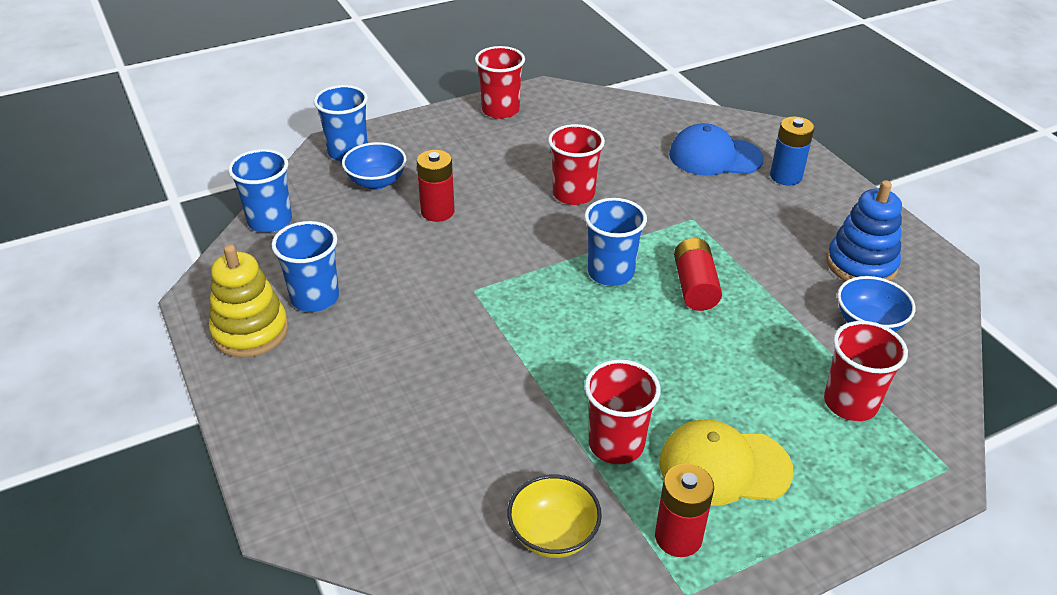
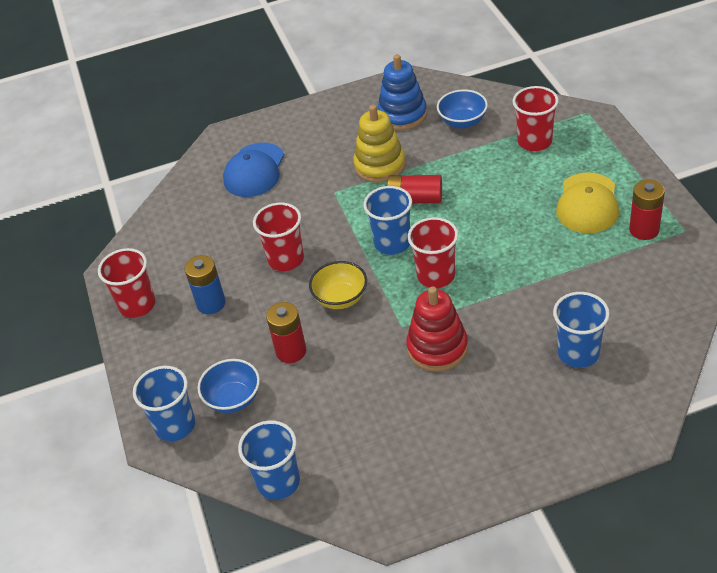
camera: 75 degrees left, 5 degrees up
(250, 331) = (438, 479): yellow stacking toy -> yellow stacking toy (380, 166)
(315, 298) = (398, 435): blue cup -> blue cup (578, 353)
(439, 321) = (437, 348): none -> red stacking toy
(553, 535) = (646, 287): yellow bowl -> yellow bowl (340, 298)
(616, 444) = (569, 252): red cup -> red cup (436, 276)
(786, 176) = (291, 135): blue battery -> blue battery (211, 303)

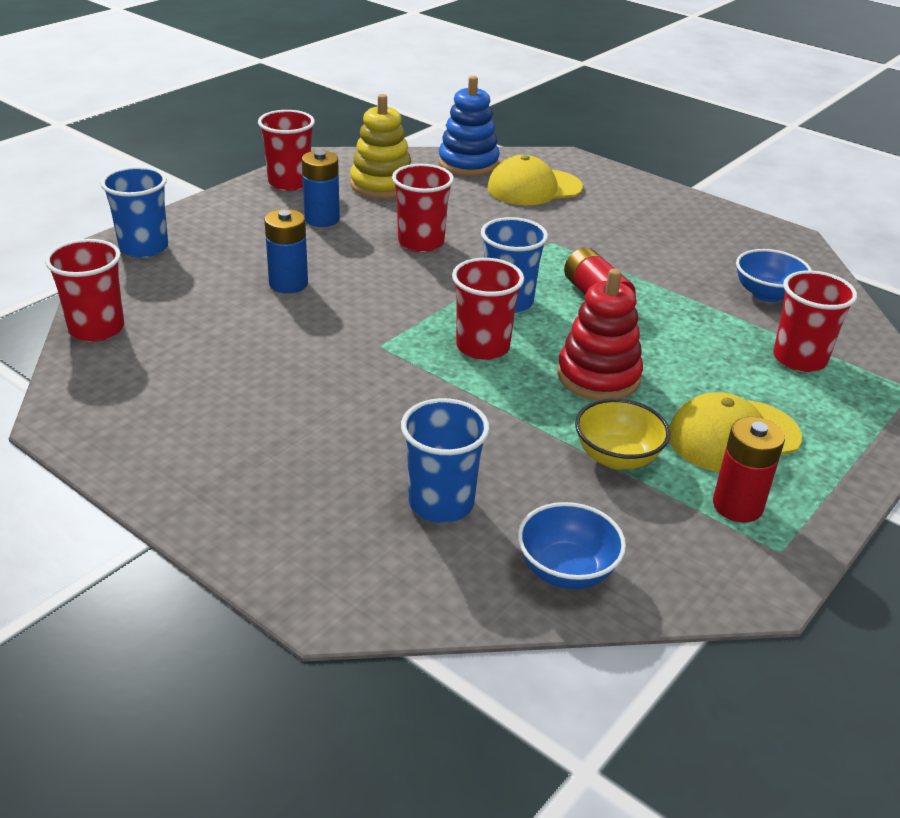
camera: 50 degrees right, 10 degrees down
(233, 399) = (198, 269): blue bowl -> blue bowl (566, 570)
(254, 170) = (534, 188): blue cap -> yellow cap
(278, 482) = (96, 329): blue cup -> red cup
(291, 351) = (288, 283): red battery -> blue battery
(340, 298) = (391, 292): yellow bowl -> yellow bowl (617, 457)
(380, 166) = (625, 259): yellow stacking toy -> yellow stacking toy (382, 185)
(402, 115) = (726, 250): blue stacking toy -> blue stacking toy (468, 163)
(437, 348) = (364, 381): red stacking toy -> red stacking toy (598, 377)

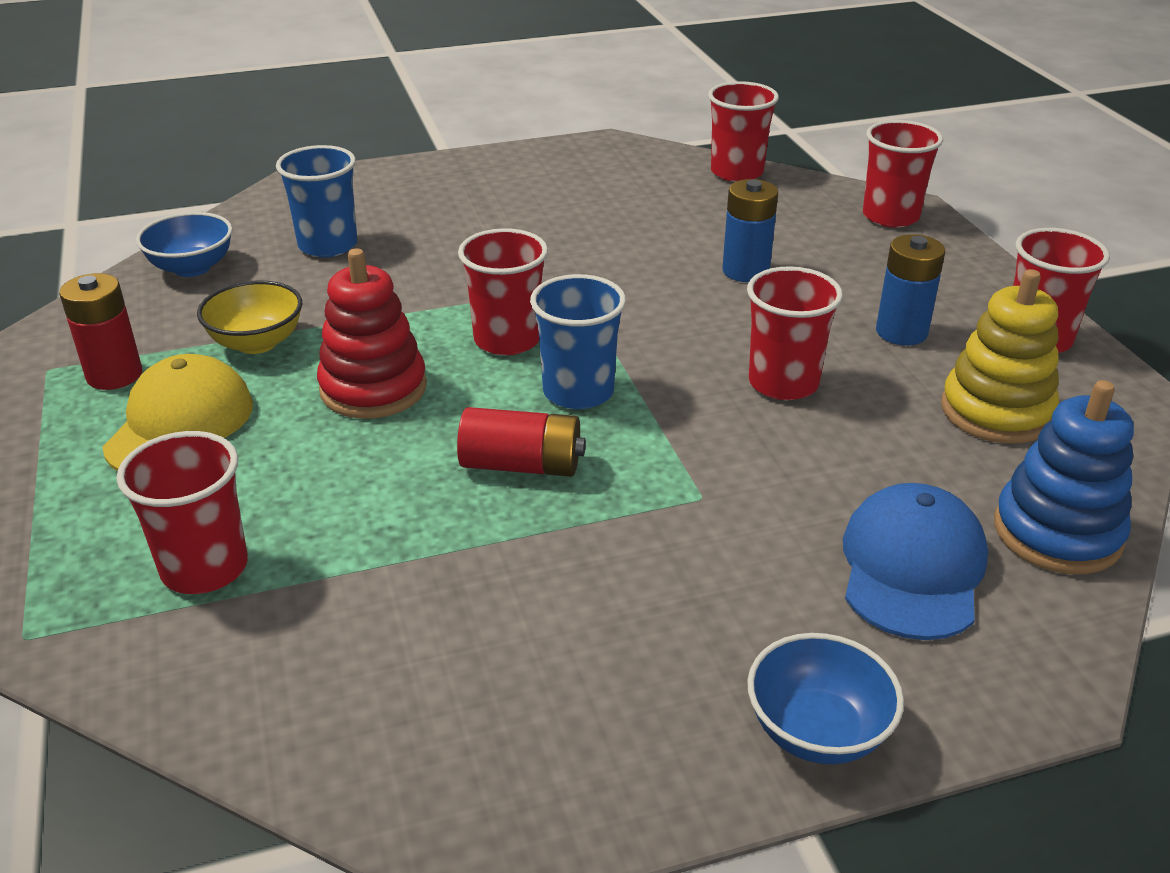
camera: 125 degrees right, 0 degrees up
(144, 247) = (890, 216): blue cup -> red cup
(534, 188) = (912, 567): yellow cap -> blue cap
(767, 294) = (358, 647): blue bowl -> blue bowl (817, 731)

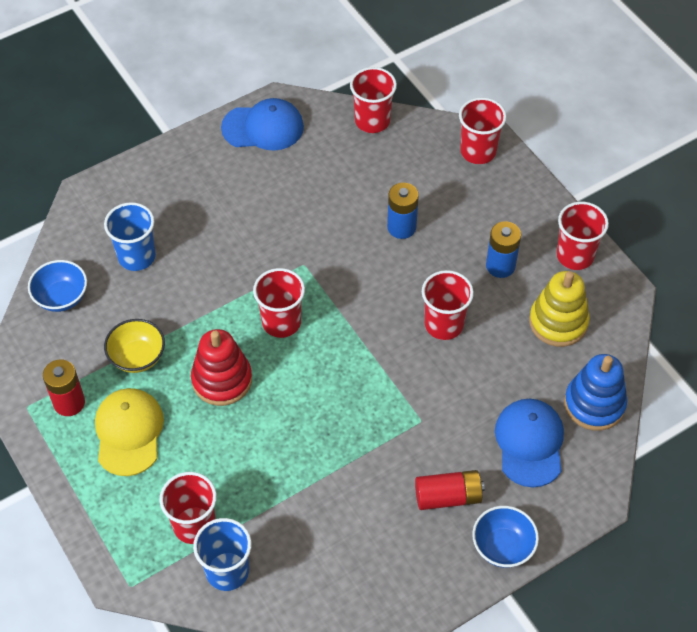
camera: 15 degrees left, 20 degrees up
(521, 465) = (324, 419): red battery -> red battery (448, 497)
(577, 160) = (263, 127): none -> blue cap
(578, 392) = (335, 357): blue cup -> blue cup (227, 571)

